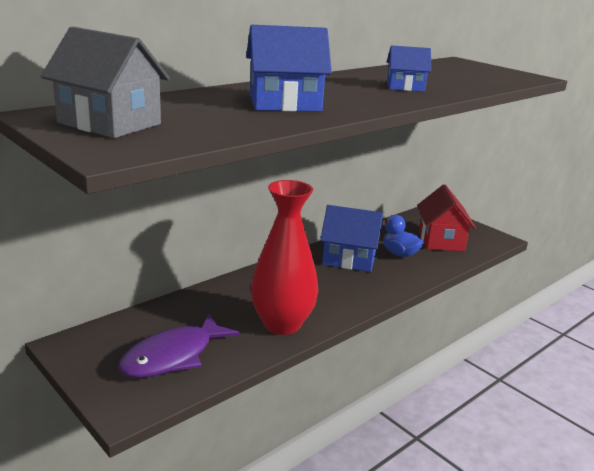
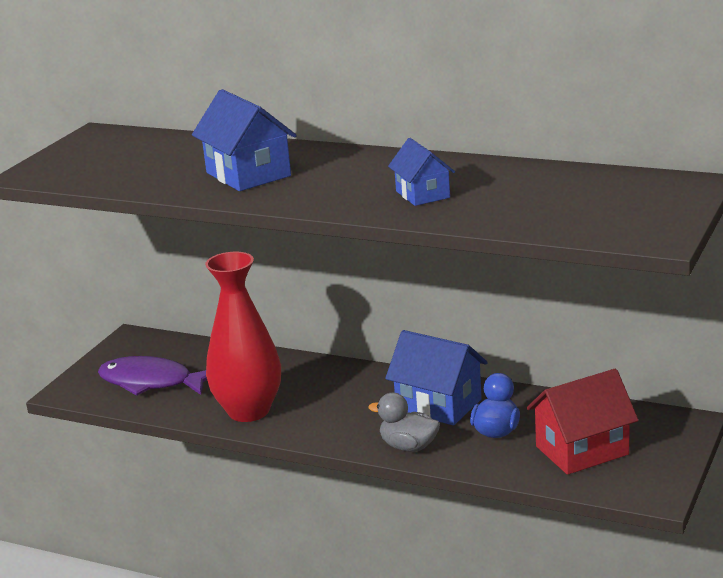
camera: 70 degrees right, 0 degrees up
(109, 123) = (100, 152): grey house -> none
(349, 259) = (439, 405): blue house -> blue house turned 45 degrees counterclockwise
(394, 282) = (409, 446): none -> grey duck

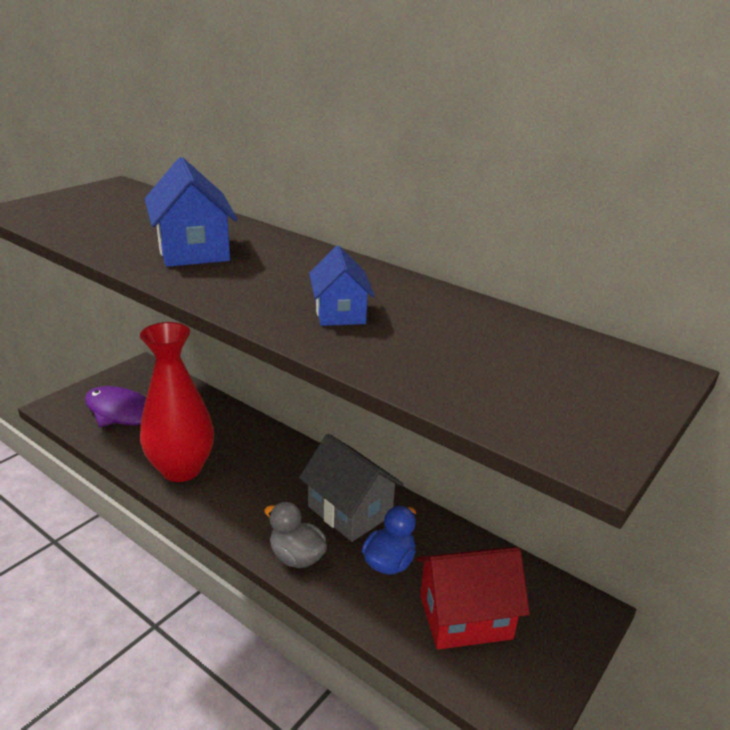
camera: 10 degrees right, 5 degrees up
(439, 405) = (350, 511): blue house -> grey house

